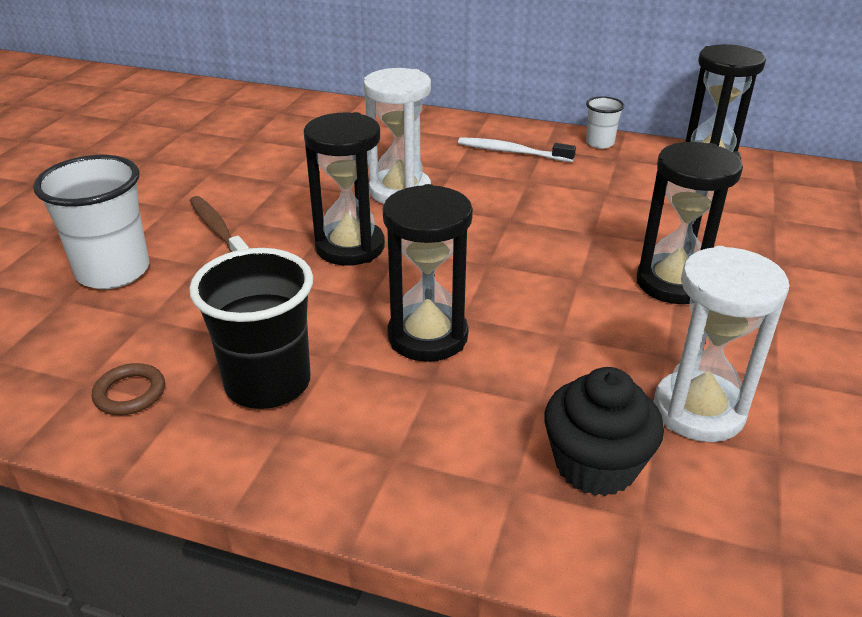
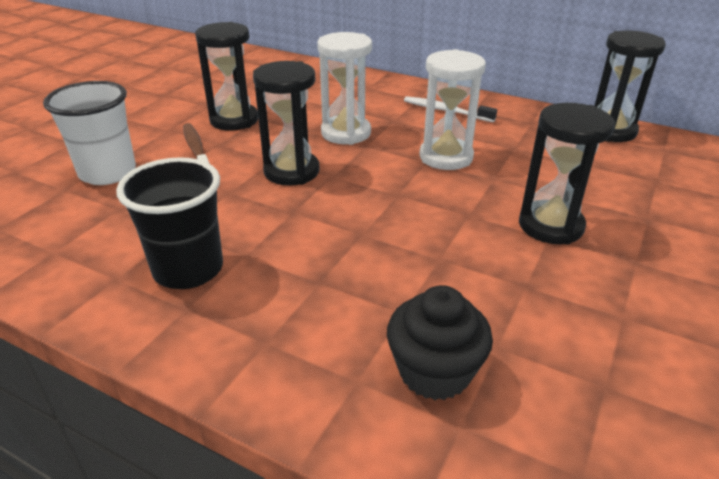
camera: 10 degrees right, 0 degrees up
(130, 393) = (82, 264): brown ring -> none
(427, 336) = (328, 247): black hourglass -> black hourglass (234, 120)
(599, 143) = (521, 109): white cup -> none
(698, 410) = (541, 336): white hourglass -> white hourglass (446, 157)

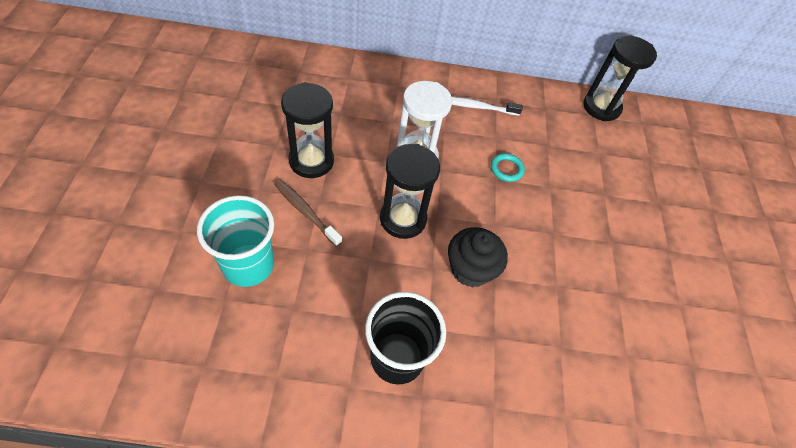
camera: 30 degrees left, 20 degrees up
(108, 173) = (248, 265): white cup -> turquoise cup
(434, 372) = (604, 391): black cupcake -> black cupcake (470, 269)
(446, 157) = (506, 169): white hourglass -> turquoise ring
(550, 226) = (608, 229): black hourglass -> none

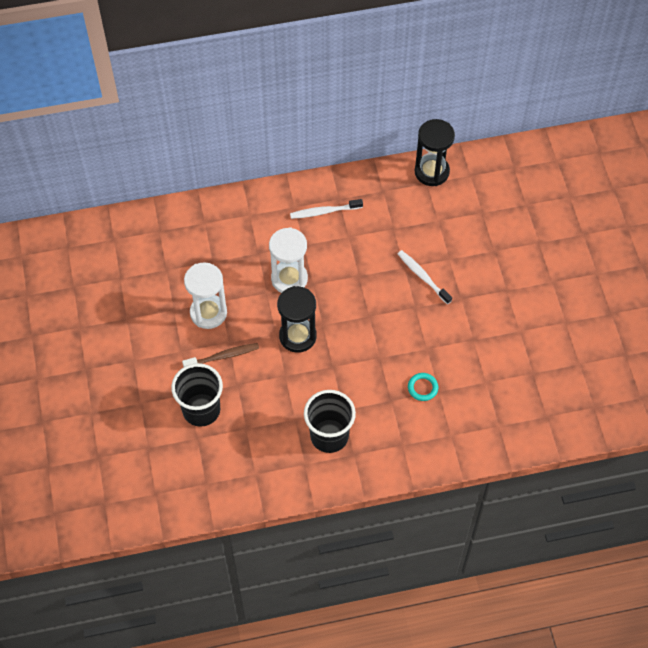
camera: 10 degrees left, 5 degrees up
(248, 265) = (201, 410): turquoise cup -> black cup
(305, 212) = (223, 356): brown toothbrush -> brown toothbrush turned 135 degrees clockwise
(311, 161) = (208, 313): black hourglass -> white hourglass
(470, 269) = (360, 357): black cupcake -> none
(506, 169) = (365, 264): turquoise ring -> turquoise ring (422, 388)
(570, 203) = (423, 277): none -> white toothbrush

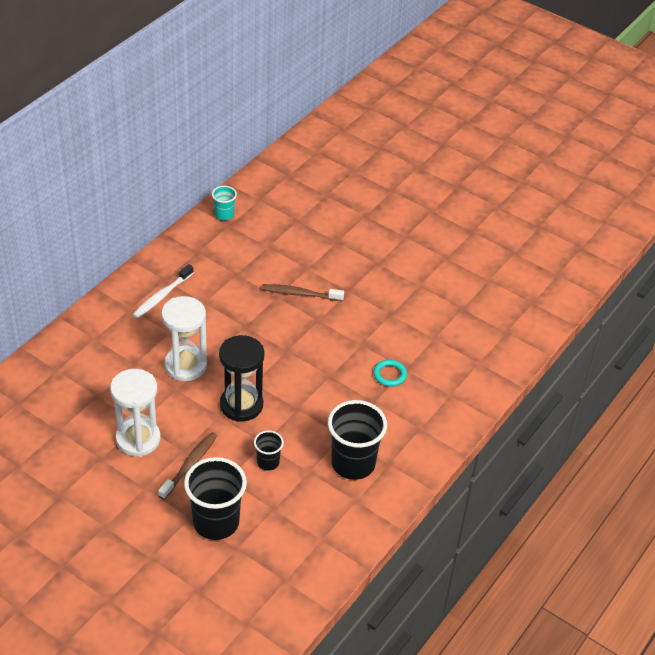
camera: 45 degrees left, 15 degrees down
(274, 392) = (268, 462): none -> black cup
(423, 277) = (300, 294): white toothbrush -> brown toothbrush
(431, 172) = (224, 215): black hourglass -> turquoise cup

